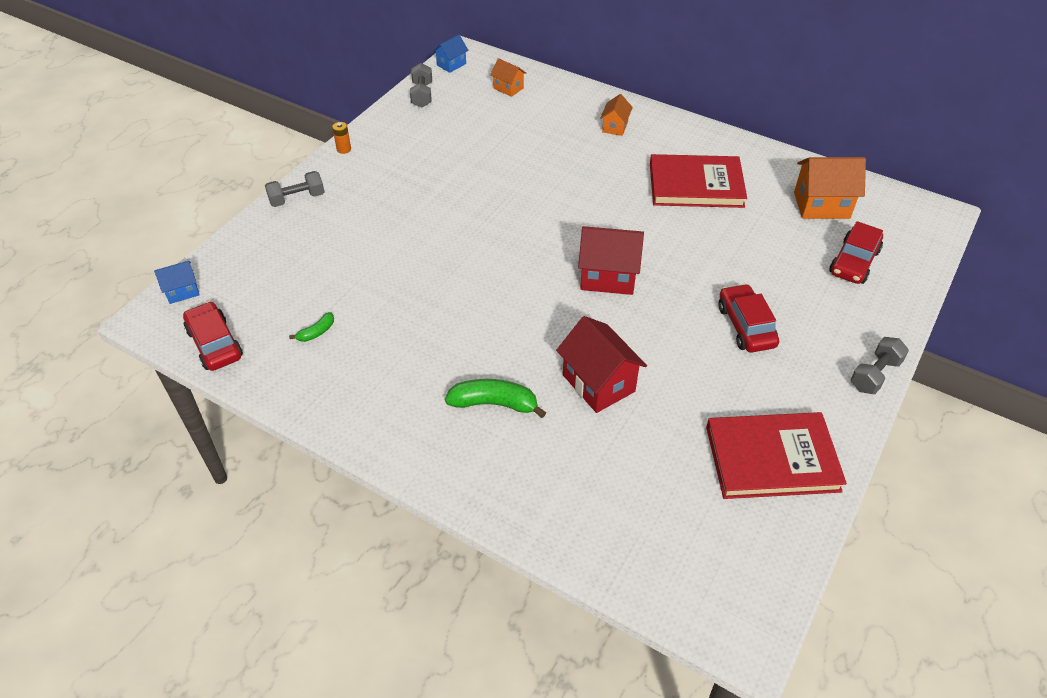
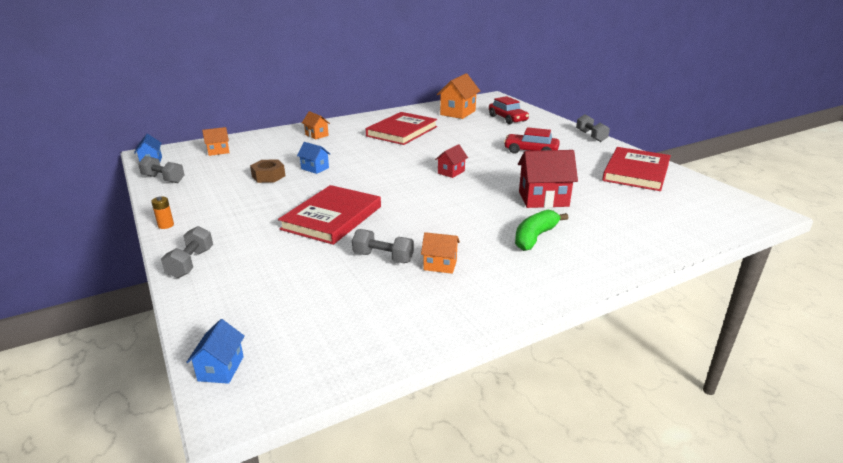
camera: 60 degrees left, 20 degrees down
(215, 344) = (331, 362): red car -> none
(316, 332) = (382, 295): green banana -> none
(377, 306) = (383, 257): none -> grey dumbbell
(389, 350) = (440, 265): none -> orange house
(428, 237) = (332, 218): none -> red book
(481, 151) = (268, 176): none -> brown nut
(526, 171) = (315, 168): none -> blue house
(608, 277) = (451, 172): red house -> red house, size x0.56

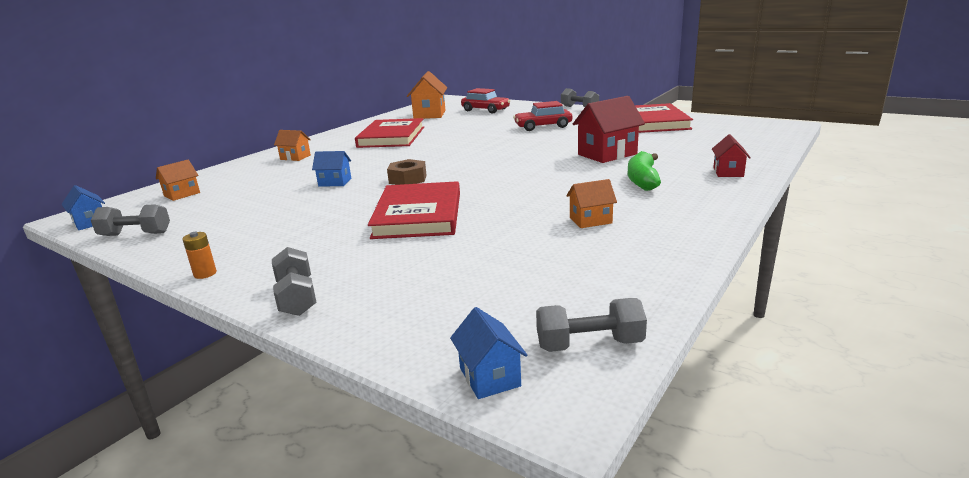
camera: 25 degrees left, 5 degrees down
(268, 176) = (285, 200): brown nut -> brown nut (407, 179)
(383, 257) = (525, 230): grey dumbbell -> grey dumbbell (589, 344)
(451, 172) = (491, 155): red house -> red house (728, 172)

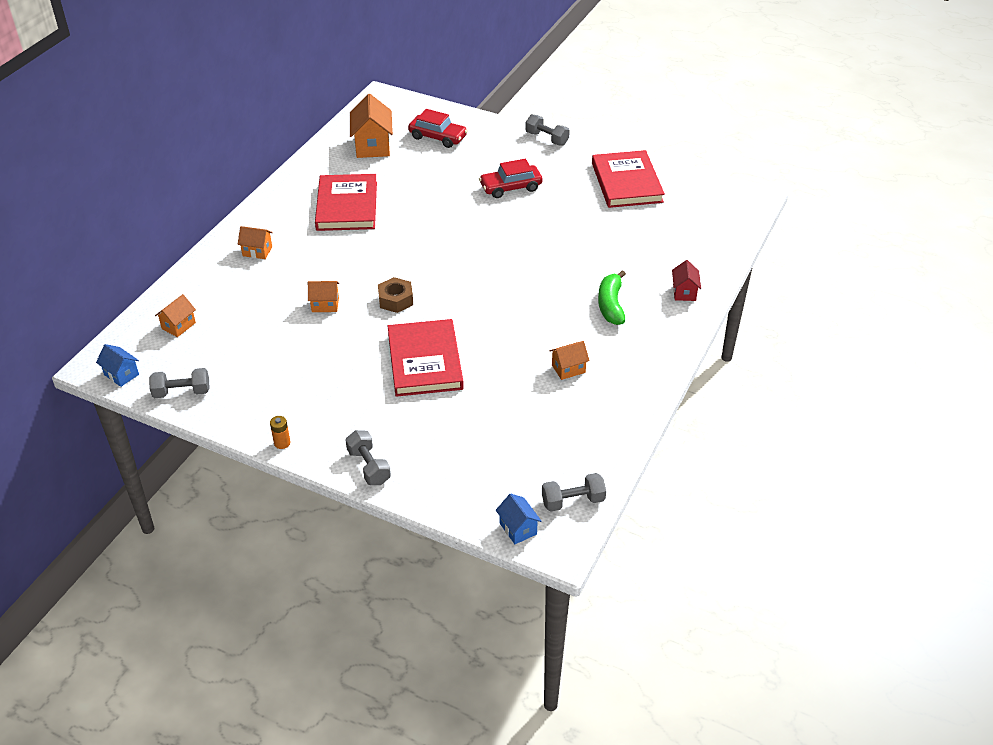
camera: 10 degrees left, 20 degrees up
(335, 182) = (325, 305): blue house -> orange house
(607, 154) = (579, 255): red house -> none

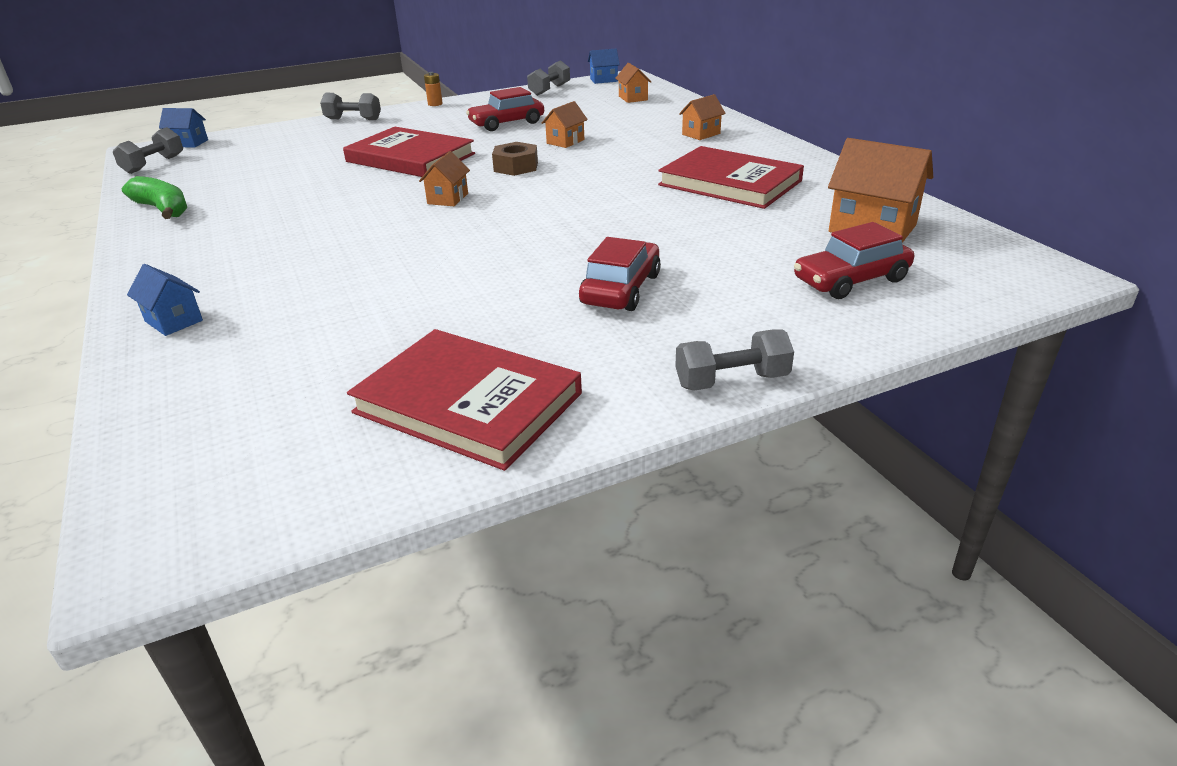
camera: 130 degrees right, 10 degrees down
(305, 360) = (507, 123): none -> red car
(568, 369) = (257, 207): orange house -> orange house (448, 199)
(611, 305) = (273, 263): green banana -> green banana (163, 209)
(684, 292) = (173, 321): red house -> blue house

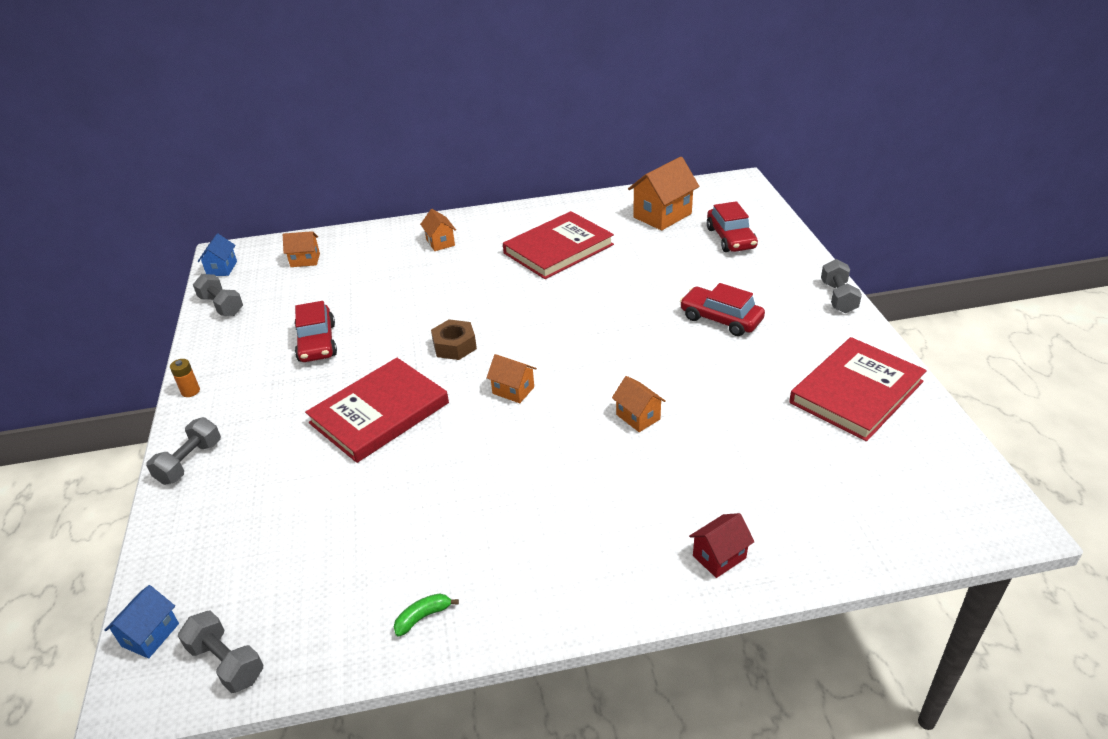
camera: 75 degrees left, 5 degrees up
(163, 209) = (423, 617): green banana -> green banana, size x0.53
(173, 321) = (719, 557): blue house -> red house
(565, 141) = (405, 312): orange house -> orange house (638, 417)

